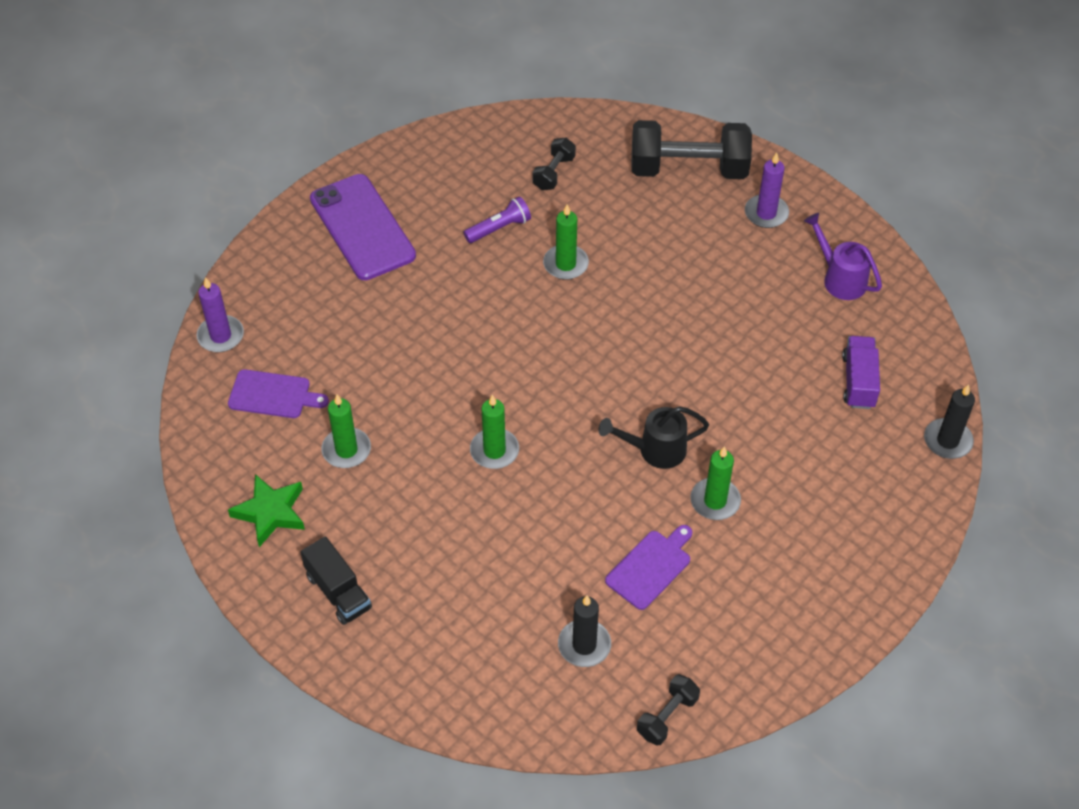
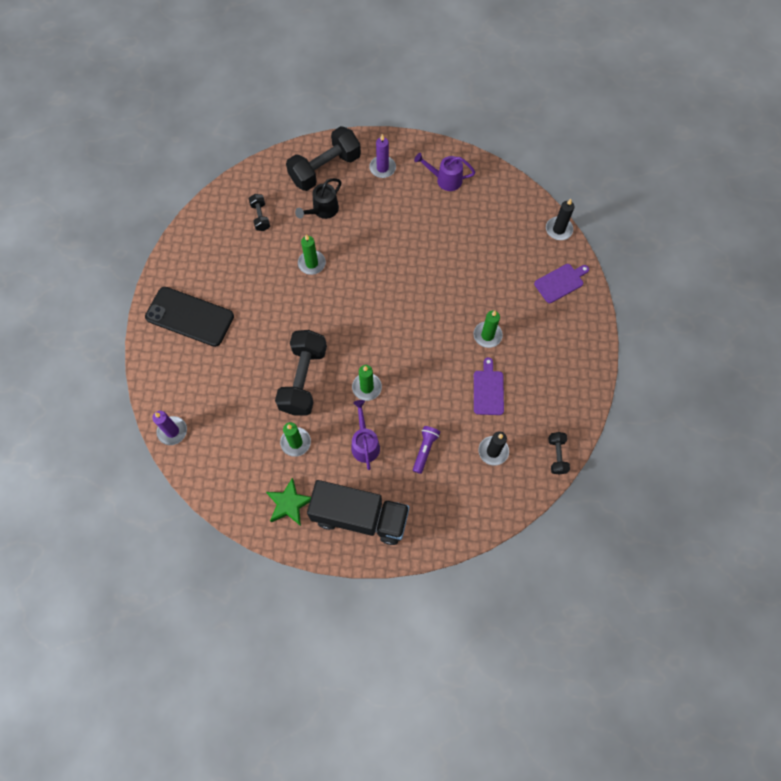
camera: 40 degrees left, 15 degrees up
(273, 395) = (231, 442): purple cutting board -> purple cutting board (560, 282)
(338, 591) = (360, 517): black truck -> black truck, size x1.89
(362, 227) = (190, 317): purple phone -> black phone
(426, 387) = (303, 379): none -> black dumbbell
(428, 513) = (365, 443): none -> purple watering can
(499, 228) = (261, 267): purple flashlight -> purple flashlight (425, 450)
(655, 450) = (439, 330): black watering can -> black watering can (322, 210)
(858, 381) = (497, 227): purple truck -> none

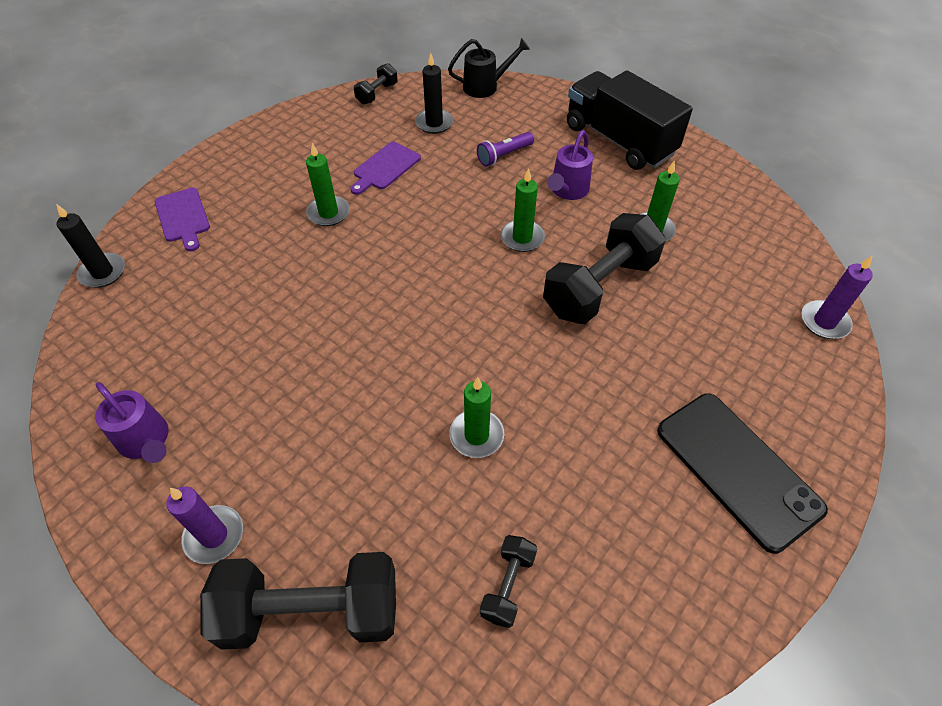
camera: 145 degrees left, 15 degrees down
(289, 504) = (694, 183): green star -> none
(322, 210) = (387, 521): black watering can -> black watering can (485, 86)
(560, 282) = (183, 217): purple cutting board -> purple cutting board turned 120 degrees counterclockwise

